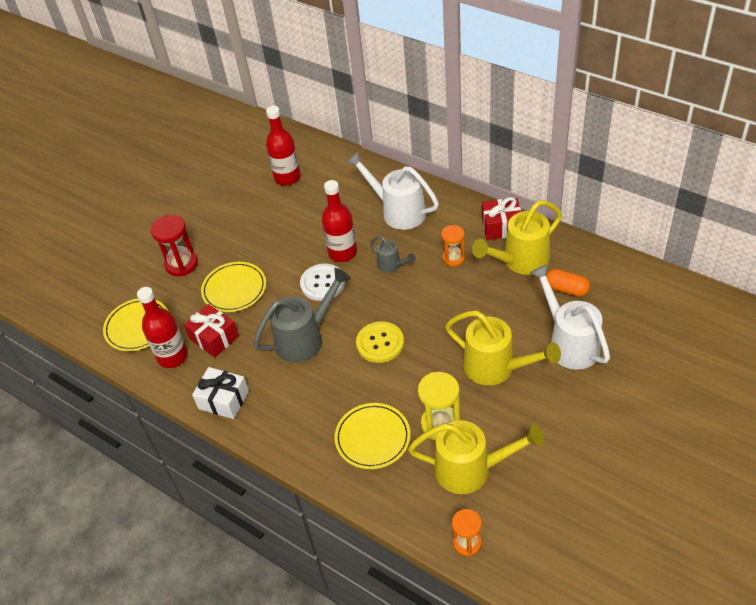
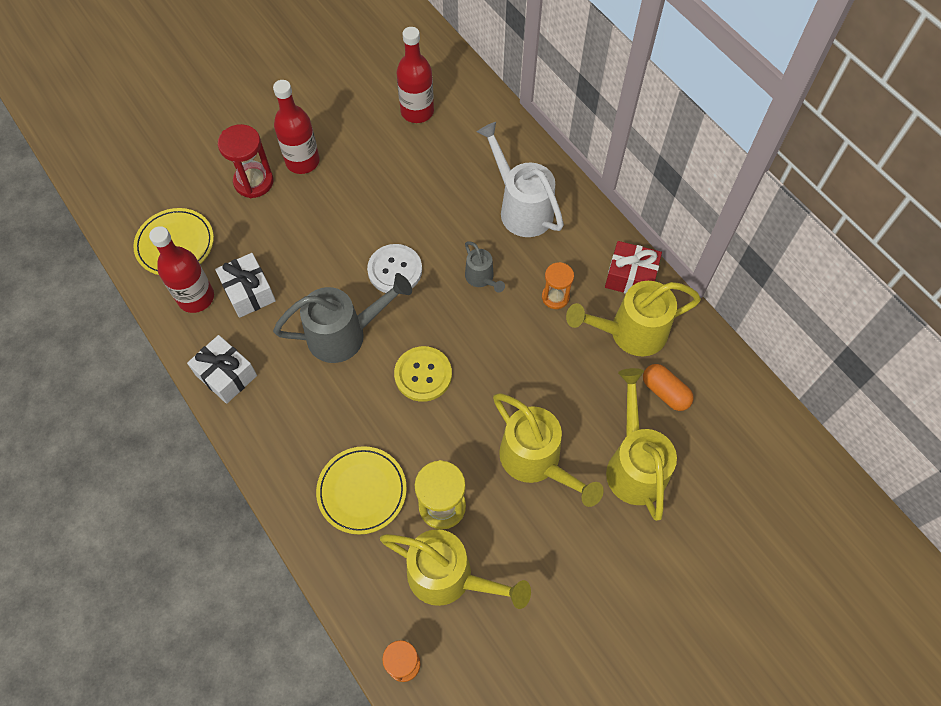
camera: 15 degrees right, 15 degrees up
(214, 338) = (249, 292): red gift -> white gift
(234, 289) = (296, 238): yellow plate -> none
(342, 253) = (434, 238): red bottle -> red bottle (302, 161)
(569, 343) = (634, 464): white watering can -> yellow watering can

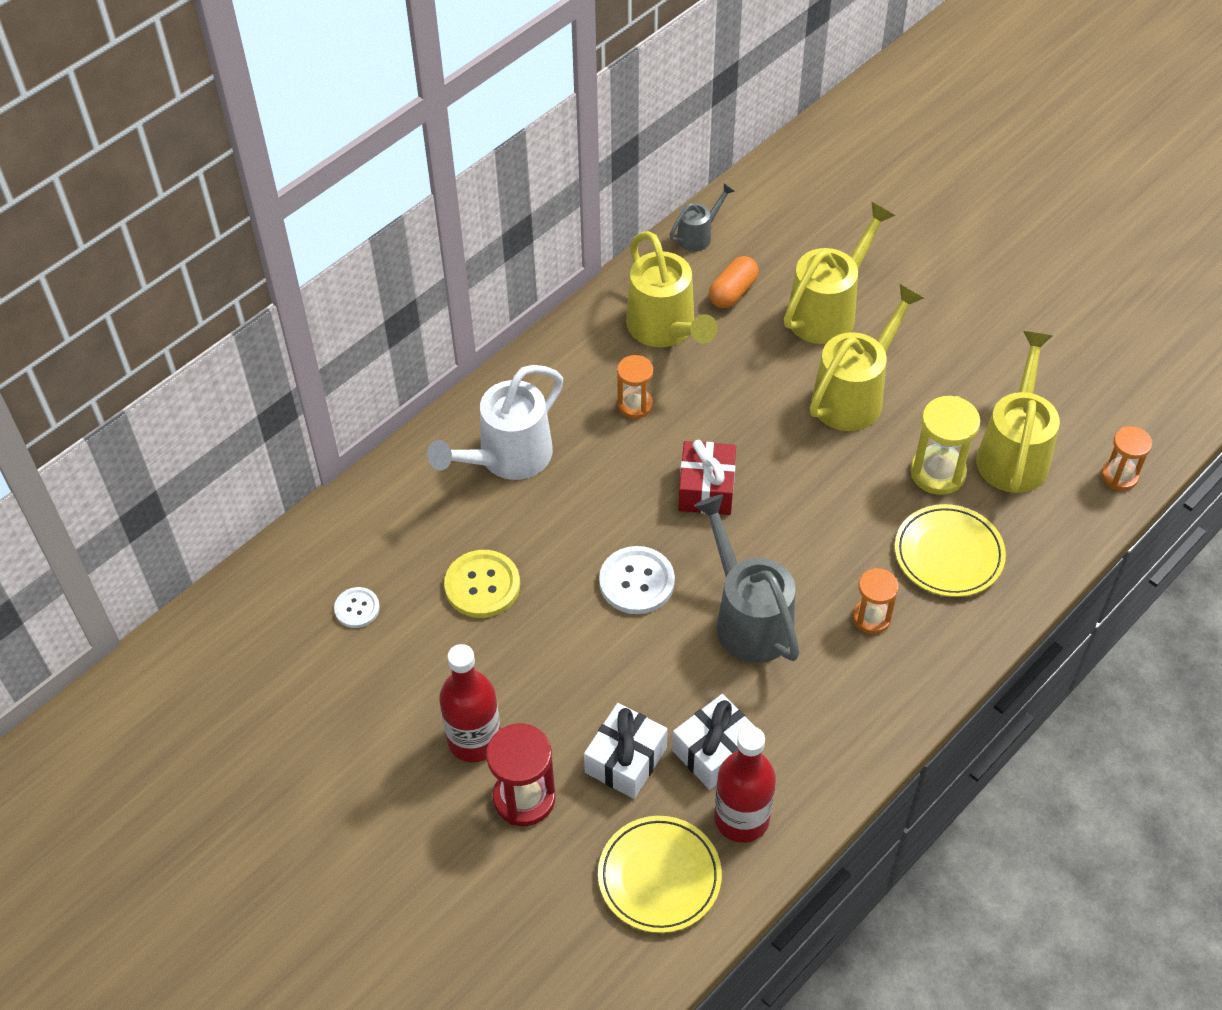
camera: 100 degrees left, 10 degrees down
(226, 375) = (848, 743): white gift -> white gift (625, 760)
(321, 417) = (871, 618): none -> orange hourglass
(417, 111) = (357, 608): red bottle -> white button
(423, 374) = (780, 521): yellow button -> yellow button (482, 585)
(481, 278) = (626, 484): grey watering can -> grey watering can (698, 235)
(630, 277) = (588, 336): red gift -> red gift (706, 489)
(634, 464) = (828, 310): yellow watering can -> yellow watering can turned 150 degrees clockwise

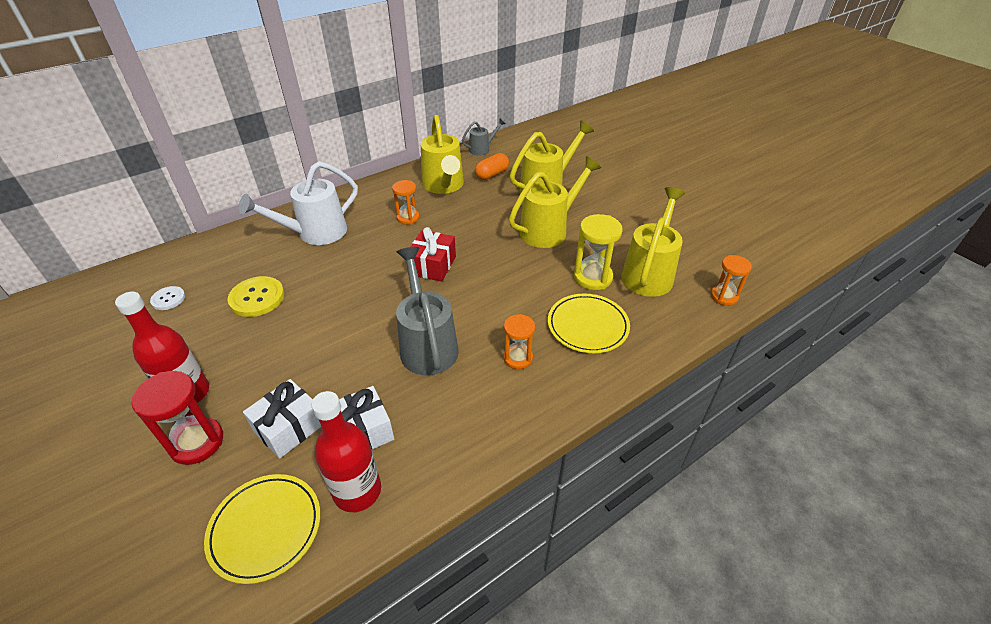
camera: 10 degrees right, 10 degrees down
(636, 582) = (360, 311): white button -> none

